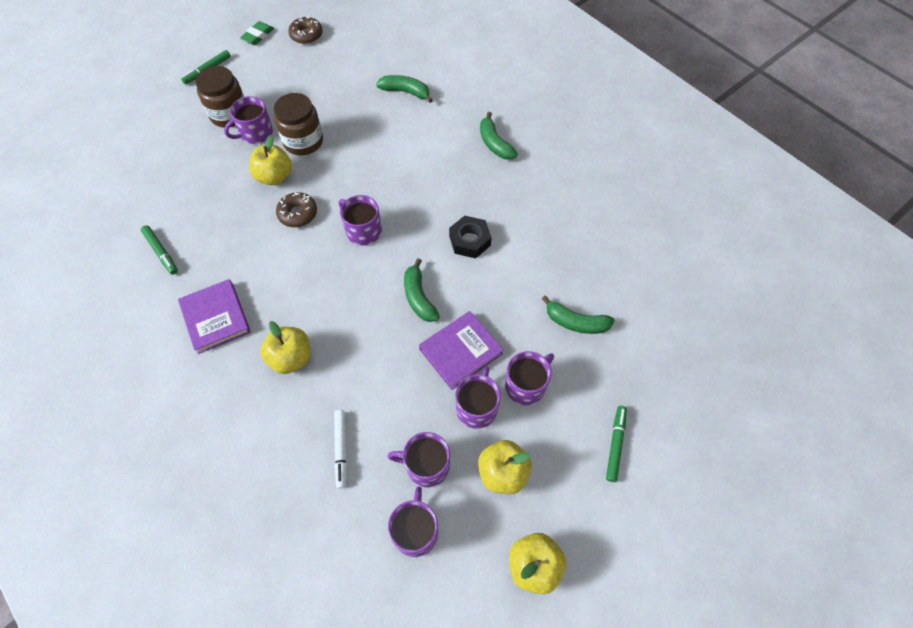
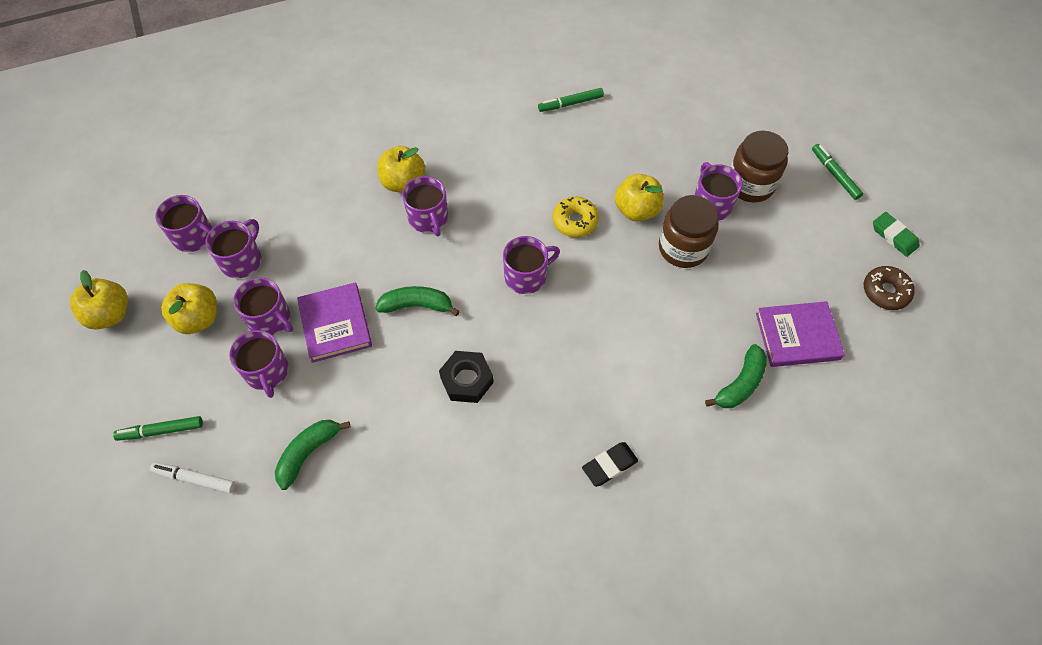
camera: 110 degrees right, 0 degrees up
(216, 318) = (475, 134): purple book -> purple book (797, 336)
(298, 214) = (575, 221): brown donut -> yellow donut
(327, 321) = (428, 218): none -> purple mug
(341, 449) = (294, 201): white marker -> white marker (195, 479)
(494, 143) = (609, 465): green banana -> black eraser
(615, 444) = (161, 431): green marker -> green marker turned 135 degrees clockwise

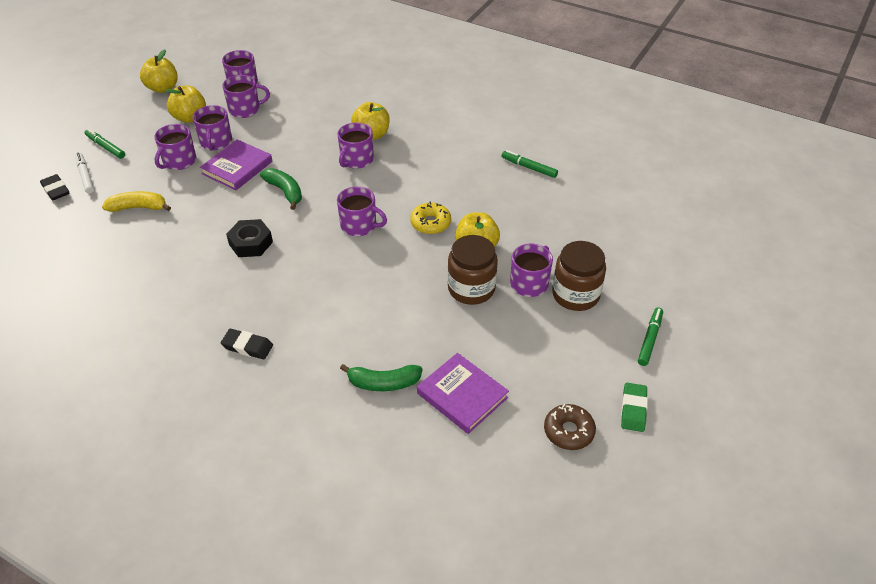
camera: 50 degrees right, 15 degrees down
(188, 523) = (55, 190): none -> black eraser
(308, 453) = (138, 207): green banana -> yellow banana

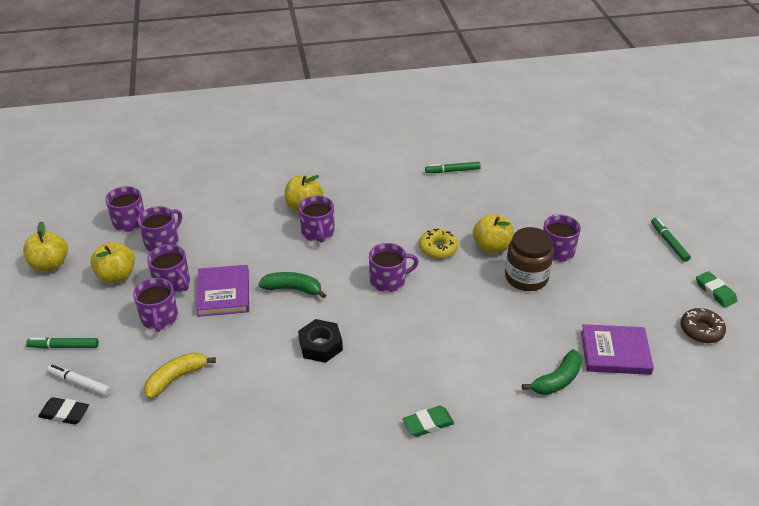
camera: 40 degrees left, 5 degrees down
(247, 346) = (428, 423): black eraser -> green eraser
(575, 295) = (593, 241): brown jar -> none

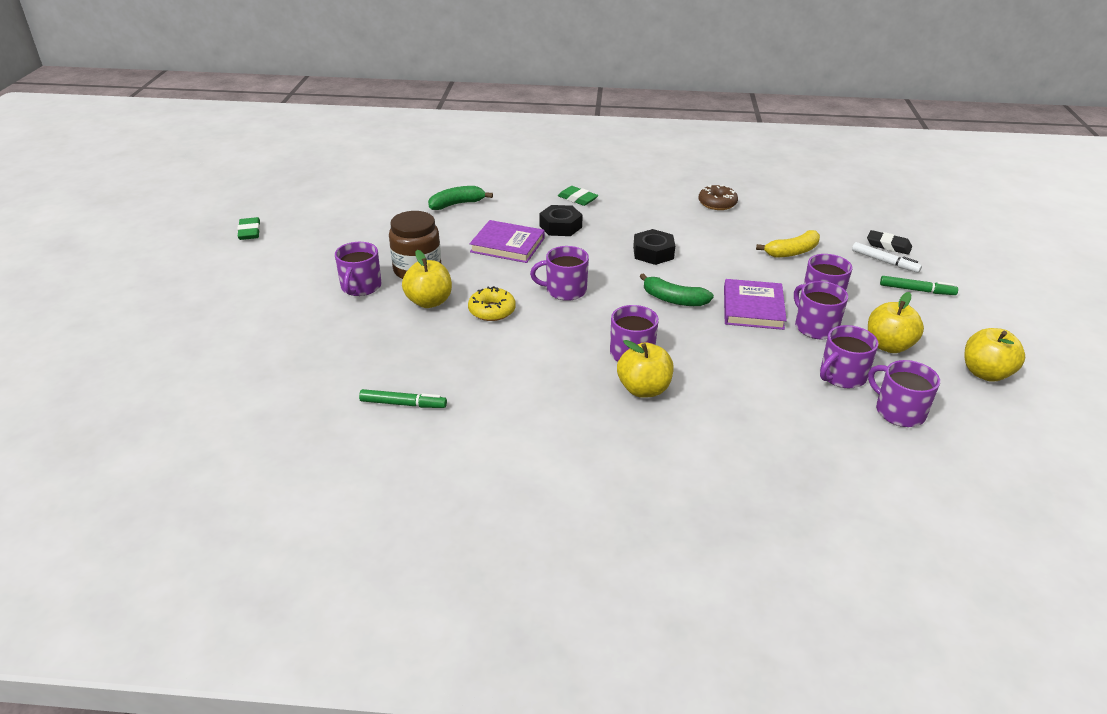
camera: 165 degrees left, 5 degrees down
(427, 366) = (560, 226): none -> black nut
(428, 423) = (577, 199): green eraser -> green eraser turned 45 degrees clockwise
(615, 352) = (392, 211): purple book -> purple book (507, 245)
(669, 242) = (233, 274): green marker -> none
(701, 330) = (302, 212): brown donut -> brown donut (717, 203)

